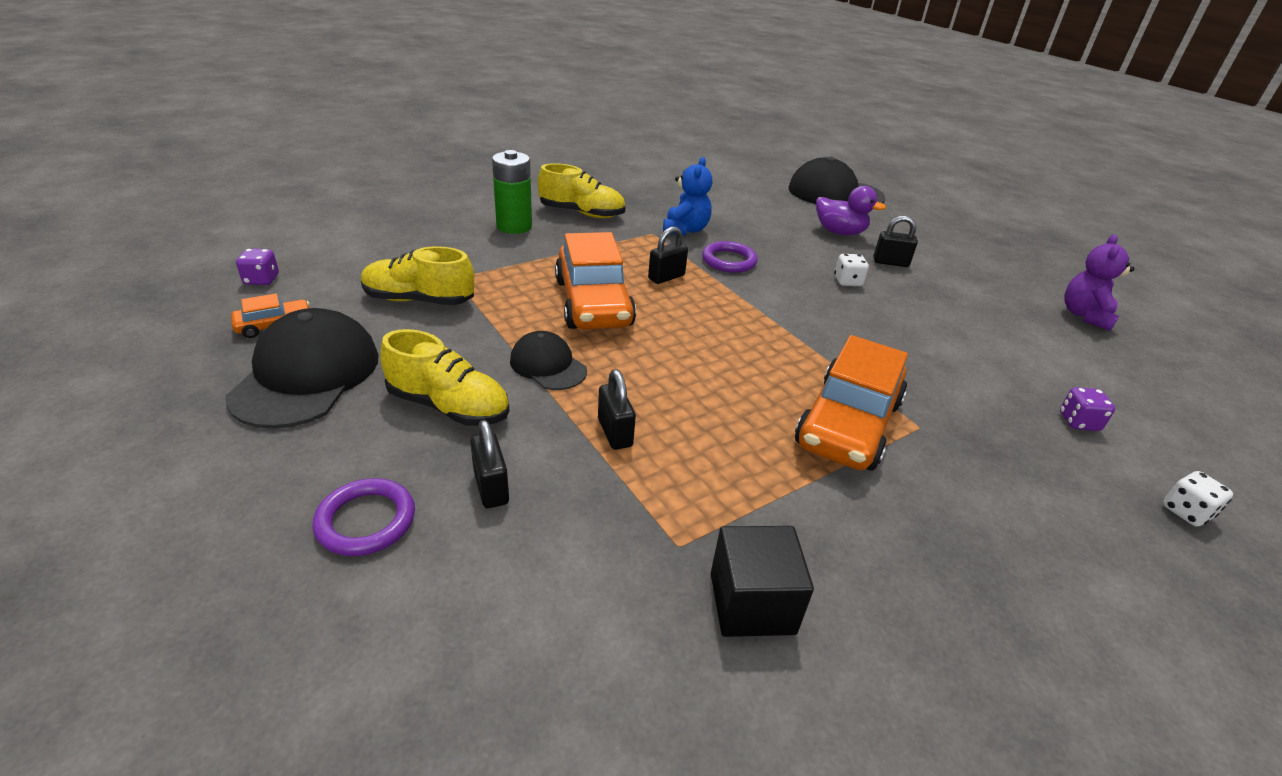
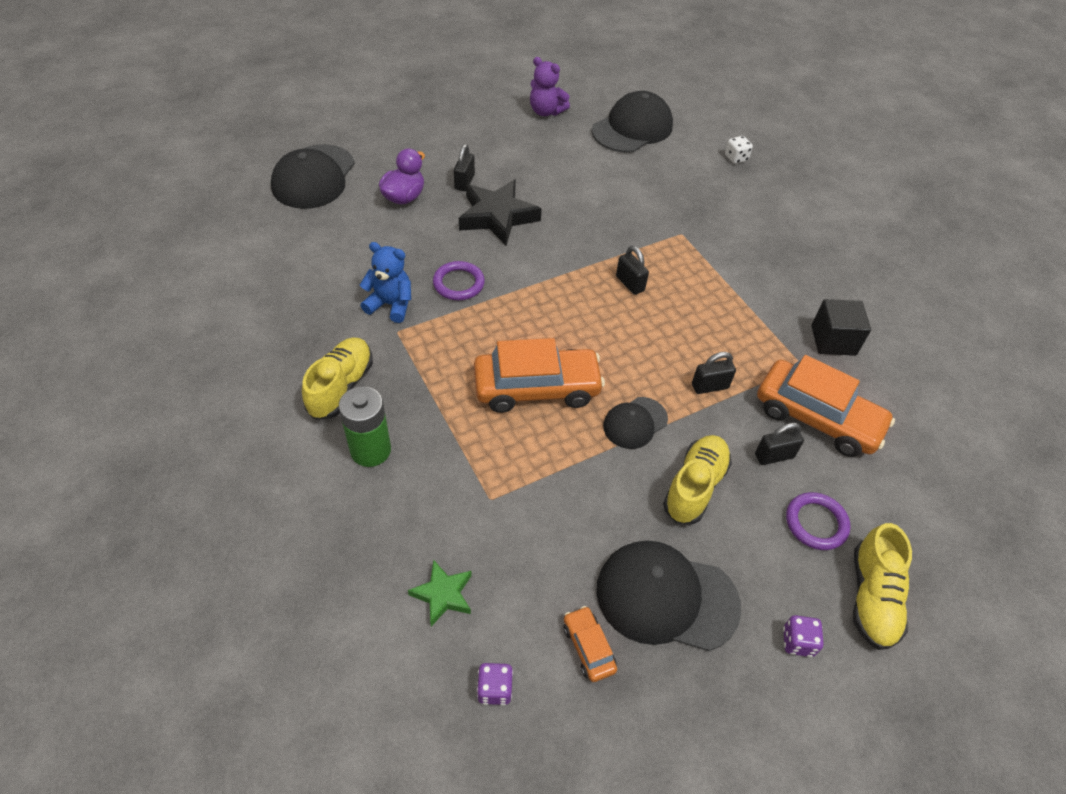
camera: 85 degrees left, 15 degrees up
(361, 258) = (443, 594): none -> green star
(419, 300) = (535, 525): yellow shoe -> yellow shoe (872, 597)
(666, 277) = (489, 332): black padlock -> black padlock (630, 284)
(847, 281) = (497, 216): white dice -> black star
(848, 424) = (683, 266): orange car -> orange car (817, 417)
(1078, 422) = (667, 164): purple dice -> purple dice (797, 642)
(1134, 390) = (632, 128): none -> black cap

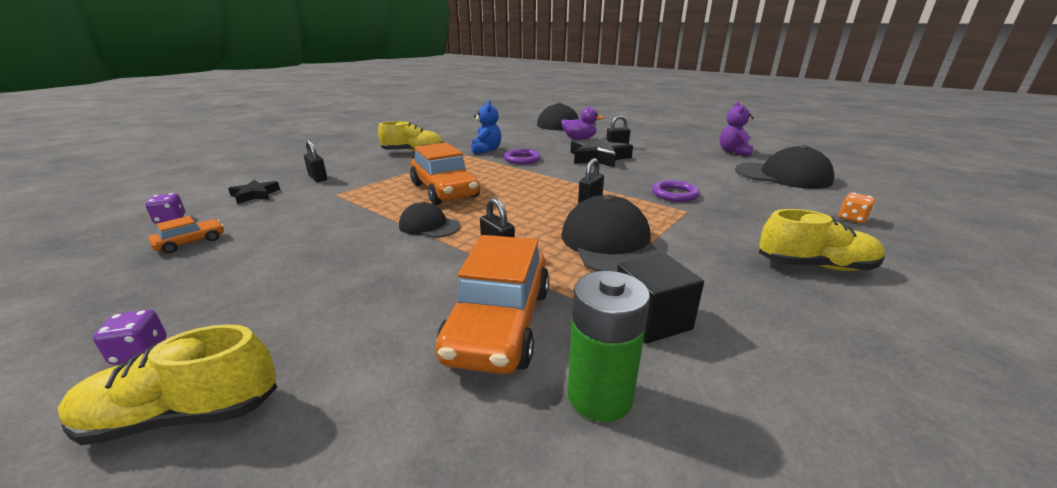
camera: 70 degrees right, 25 degrees down
(370, 450) = (368, 164): green battery -> green battery (599, 396)
(443, 594) = (255, 195): green star -> black star
(666, 597) = (231, 266): black cap -> black cap (610, 244)
(694, 487) = (363, 261): yellow shoe -> yellow shoe (814, 266)
(736, 158) = (852, 219): white dice -> orange dice
(774, 456) = (420, 300): black padlock -> black padlock (318, 178)
(816, 523) = (321, 344): purple ring -> purple ring (674, 194)

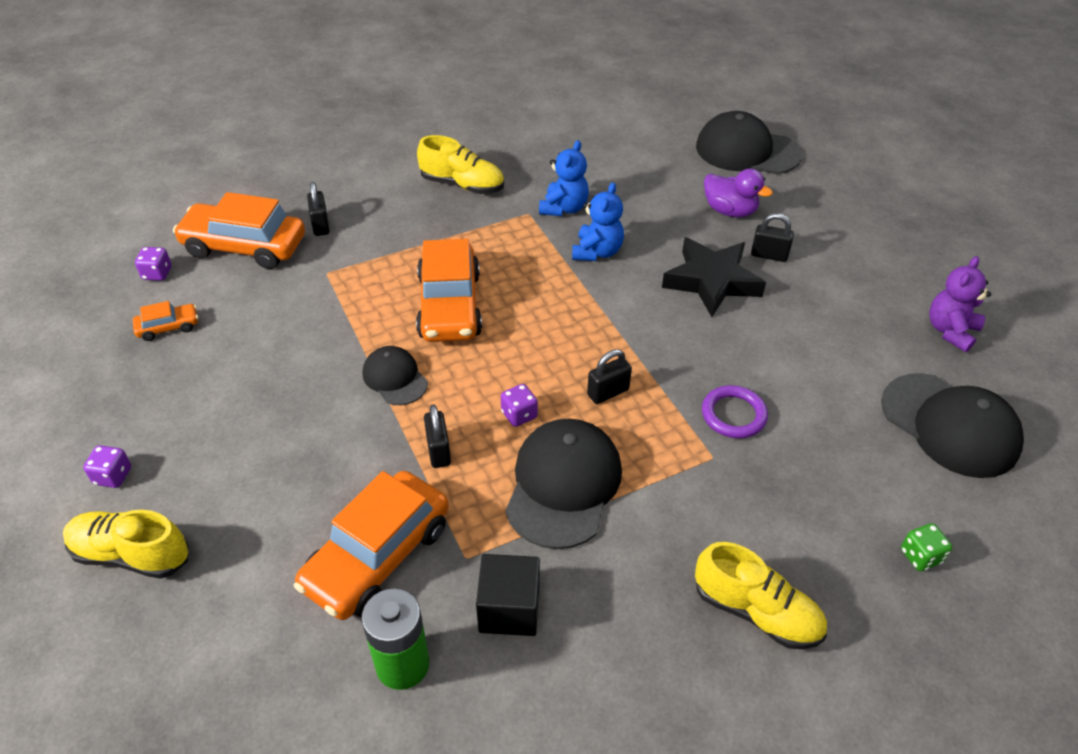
camera: 25 degrees right, 20 degrees up
(255, 195) = (244, 246): black star -> orange car
(522, 159) = (597, 252): purple ring -> blue teddy bear
(541, 222) = (519, 415): none -> purple dice
(852, 219) = (920, 556): orange dice -> green dice

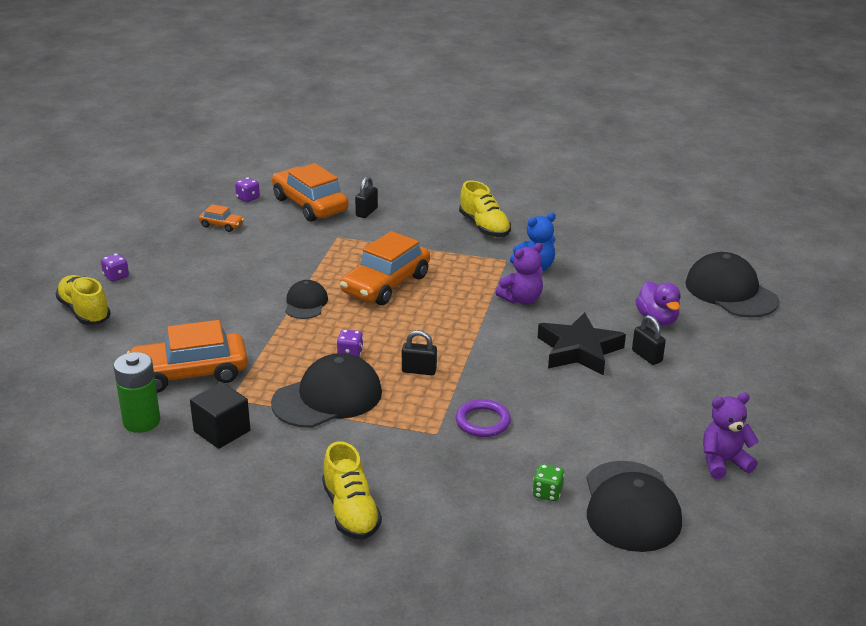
camera: 40 degrees right, 15 degrees down
(438, 451) = (282, 347): black padlock -> none
(597, 252) = (521, 299): blue teddy bear -> purple teddy bear
(920, 556) = (495, 551): green dice -> green dice (547, 493)

